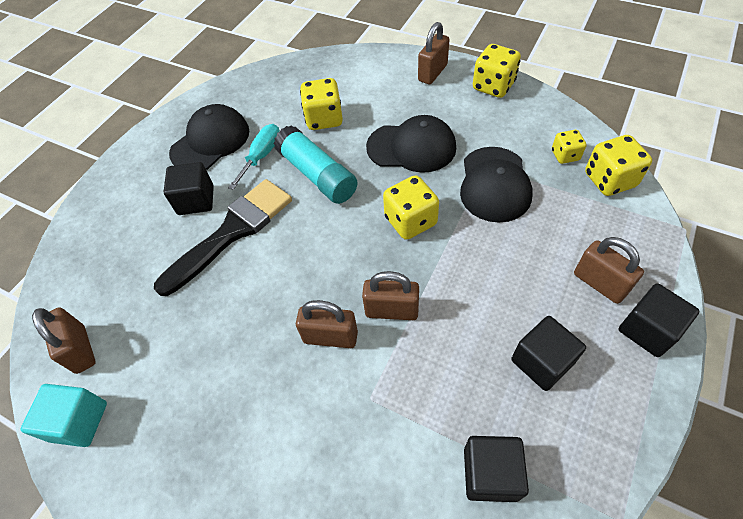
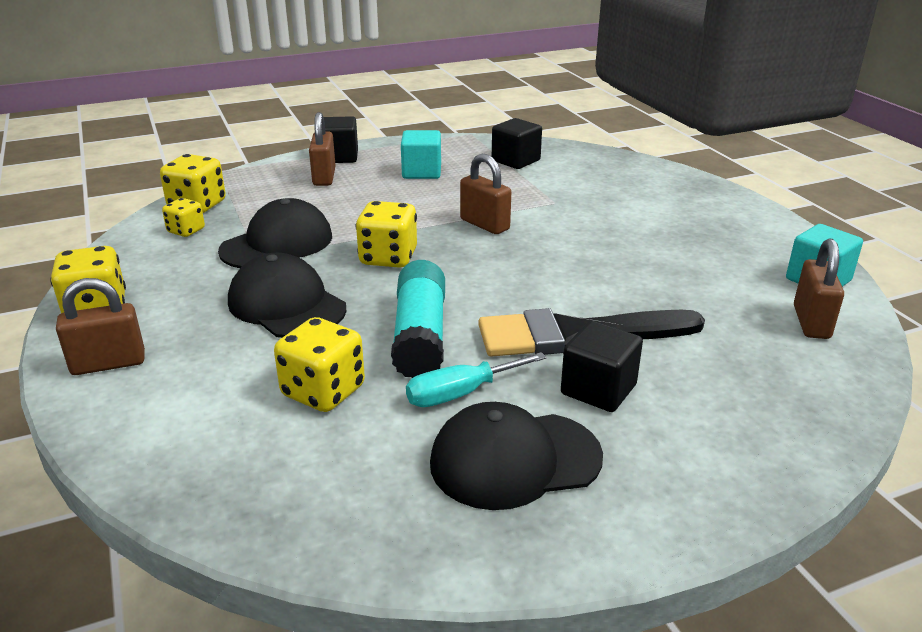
camera: 145 degrees left, 25 degrees down
(330, 337) = (551, 233): brown padlock -> none
(541, 362) = (421, 172): black cube -> turquoise cube

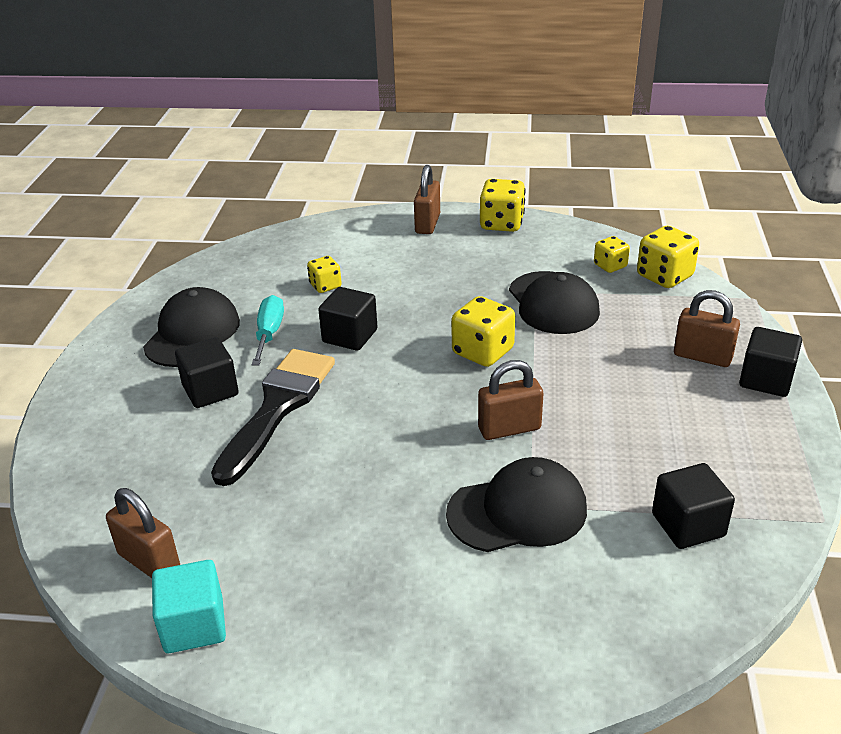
camera: 120 degrees right, 5 degrees up
(286, 305) = (444, 291): black cap -> black cap (517, 511)
(323, 392) = (325, 286): yellow dice -> yellow dice, size x0.60
(420, 335) = (350, 336): turquoise glue stick -> black cube
(421, 172) = (684, 429): turquoise cube -> none

